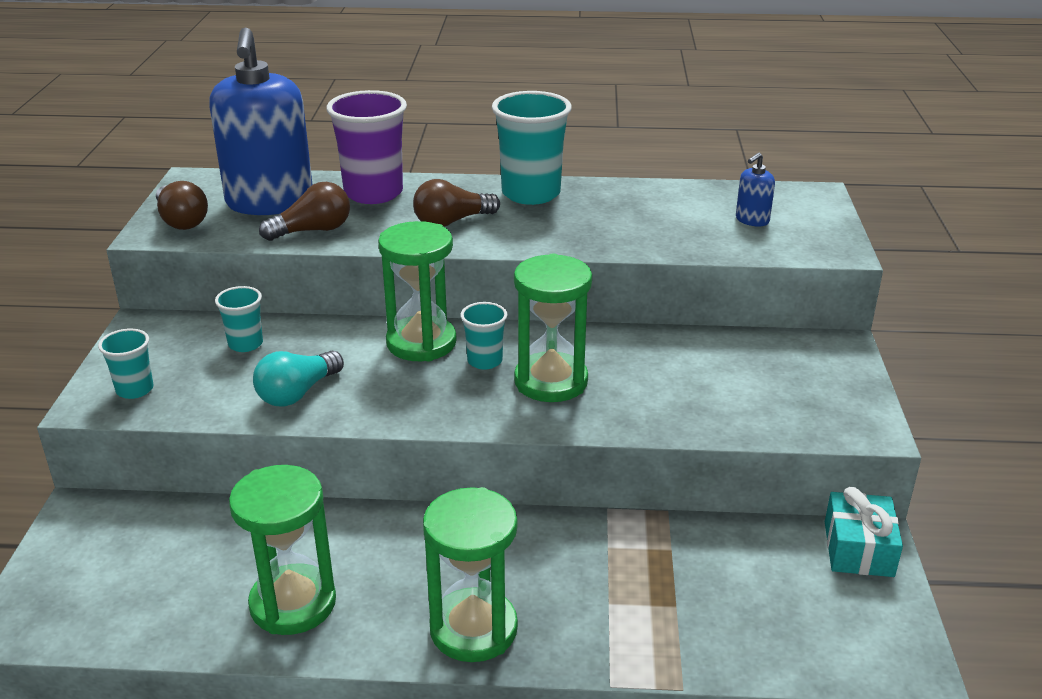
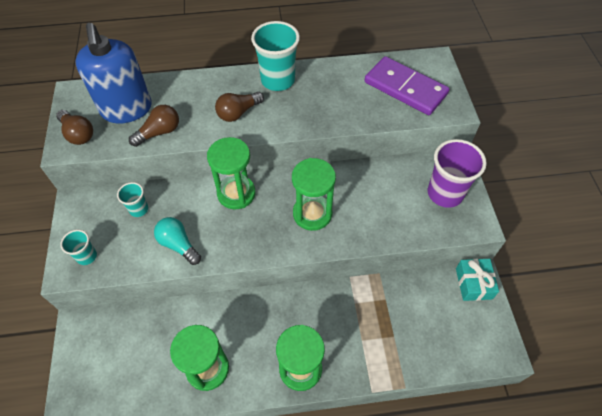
camera: 10 degrees left, 25 degrees up
(297, 393) = (178, 244): turquoise light bulb -> turquoise light bulb turned 105 degrees clockwise
(373, 193) = (186, 92): purple cup -> purple cup (445, 193)
(484, 361) = (274, 203): turquoise cup -> none
(752, 220) = (405, 88): blue soap dispenser -> purple domino

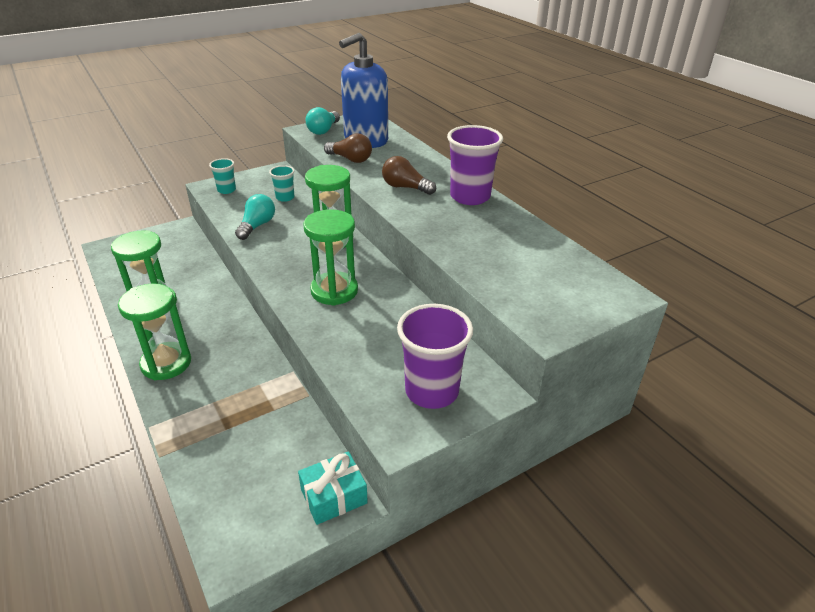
camera: 65 degrees right, 20 degrees down
(78, 134) = (323, 130): brown light bulb -> turquoise light bulb
(278, 80) = (470, 197): turquoise cup -> purple cup
(405, 88) = (543, 280): purple domino -> none

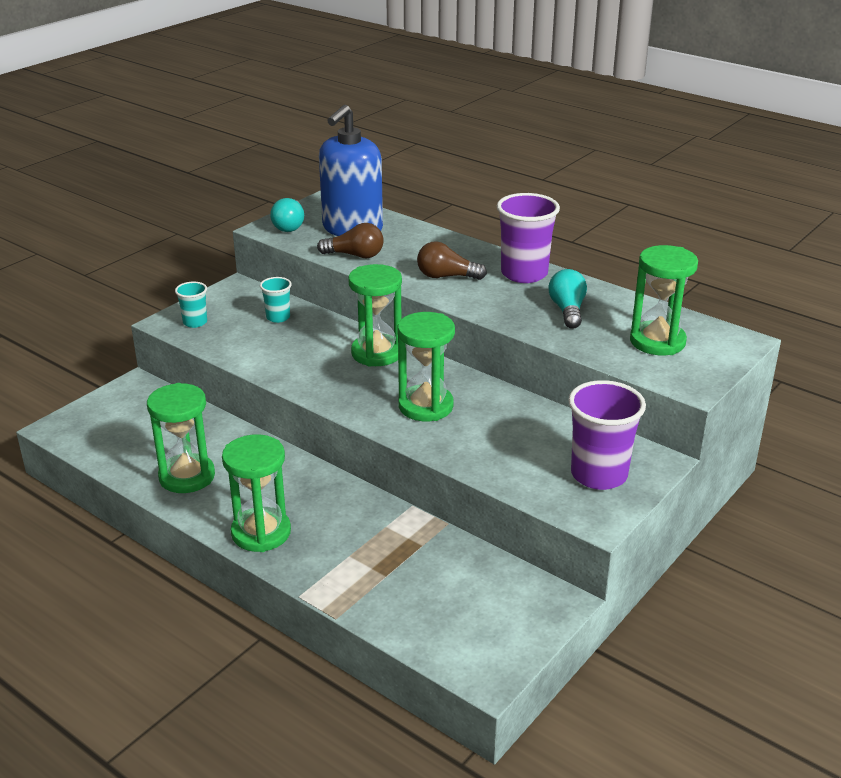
camera: 20 degrees left, 5 degrees down
(257, 226) = (274, 356): turquoise light bulb -> turquoise light bulb (567, 310)
(334, 496) = (544, 601): turquoise gift -> none
(543, 279) = (657, 341): none -> green hourglass

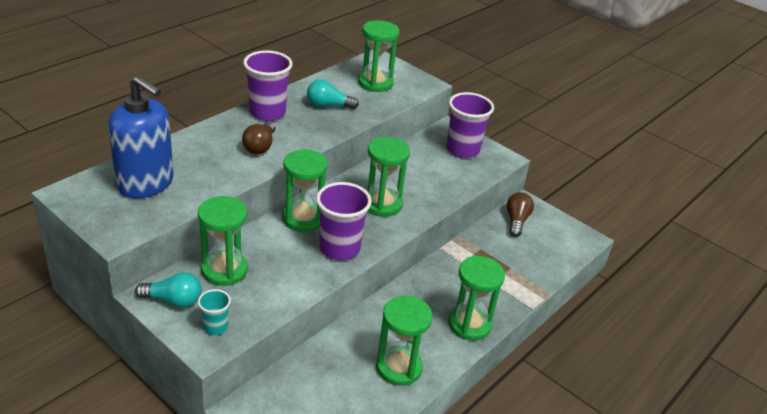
camera: 90 degrees left, 5 degrees up
(278, 317) = (224, 270): turquoise cup -> green hourglass
(289, 225) = (118, 220): turquoise light bulb -> turquoise light bulb (173, 300)
(326, 381) = (339, 249): none -> purple cup
(355, 255) = (203, 187): brown light bulb -> brown light bulb (516, 221)

